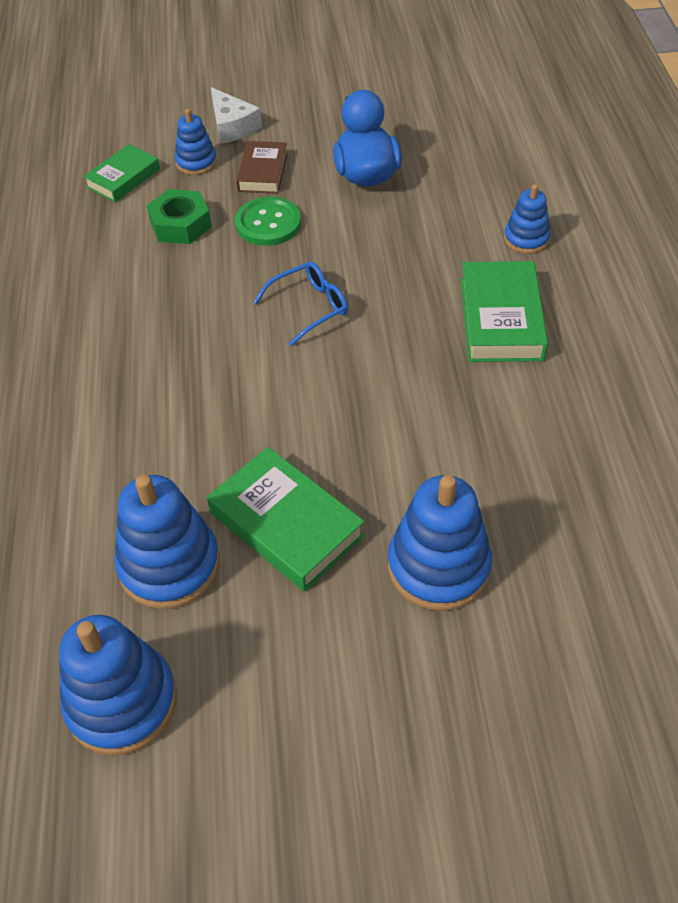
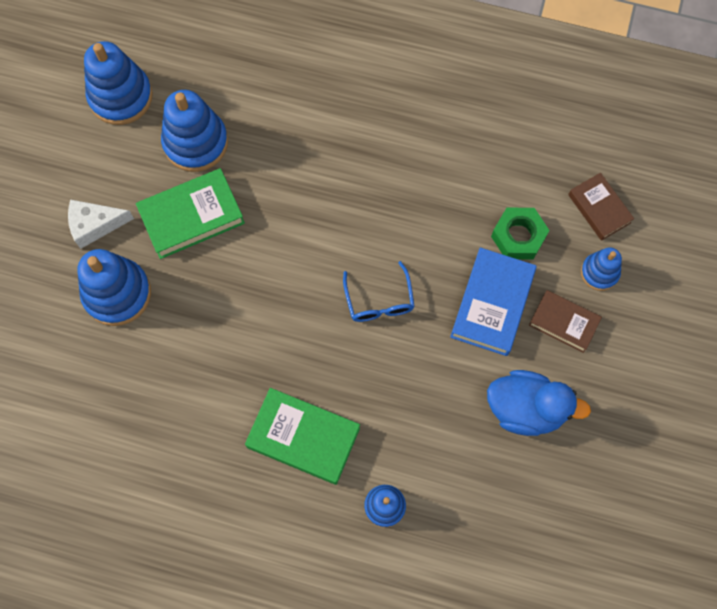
camera: 110 degrees right, 20 degrees up
(123, 178) = (599, 208): green book -> brown book
(232, 126) = (643, 319): white cheese -> white cheese (95, 225)
(268, 223) = (492, 304): green button -> blue book

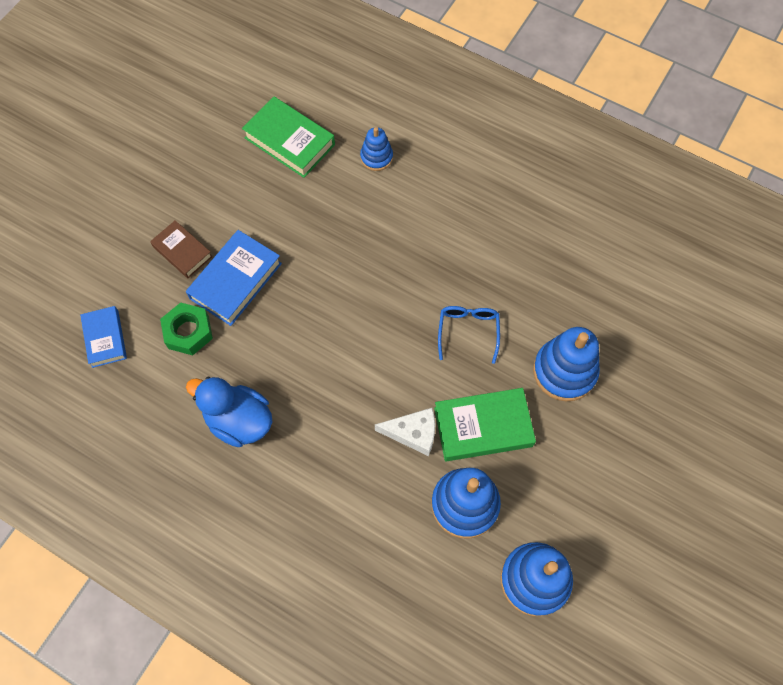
camera: 165 degrees left, 5 degrees down
(95, 225) = (578, 442): white cheese -> white cheese (413, 433)
(303, 437) = (426, 218): green book -> green book (289, 141)
(379, 301) = (331, 307): blue glasses -> blue glasses (468, 331)
(526, 409) = (242, 196): blue duck -> blue duck (239, 421)
(599, 208) = (105, 338): brown book -> blue book
(599, 272) = (133, 284): blue stacking toy -> none

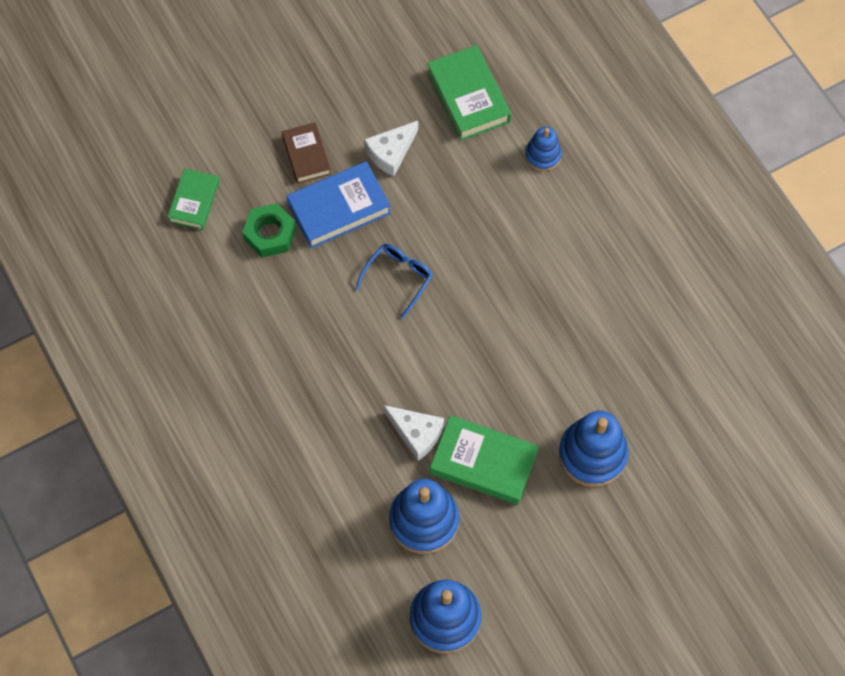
camera: 30 degrees right, 0 degrees up
(105, 338) = (194, 201): blue book -> green book
(239, 421) = (269, 338): blue duck -> none
(252, 215) = (391, 153): none -> white cheese
(468, 331) = (525, 369): blue glasses -> blue glasses (398, 278)

